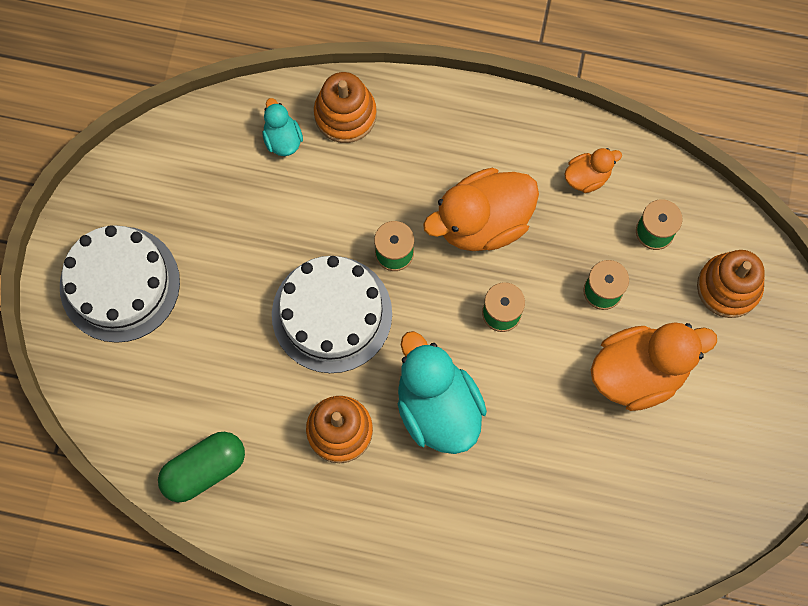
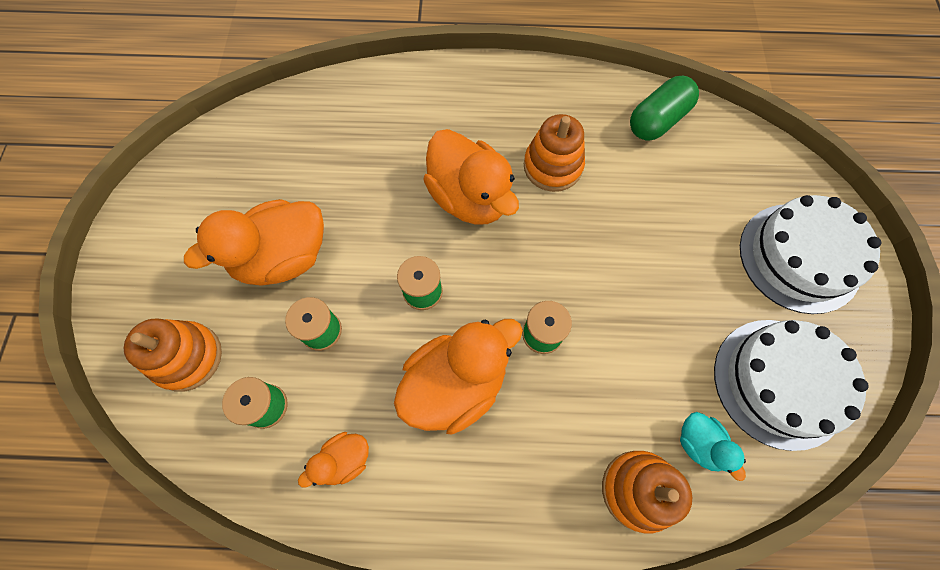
camera: 170 degrees right, 5 degrees down
(332, 314) = (588, 263): white cake -> white cake (779, 382)
(437, 408) = (470, 197): turquoise duck -> orange duck

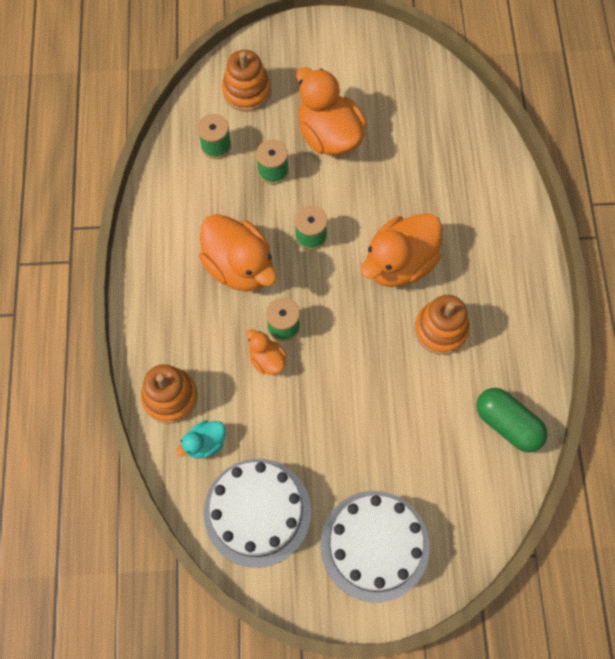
camera: 85 degrees right, 0 degrees up
(344, 460) = (182, 200): orange duck -> orange duck (267, 359)

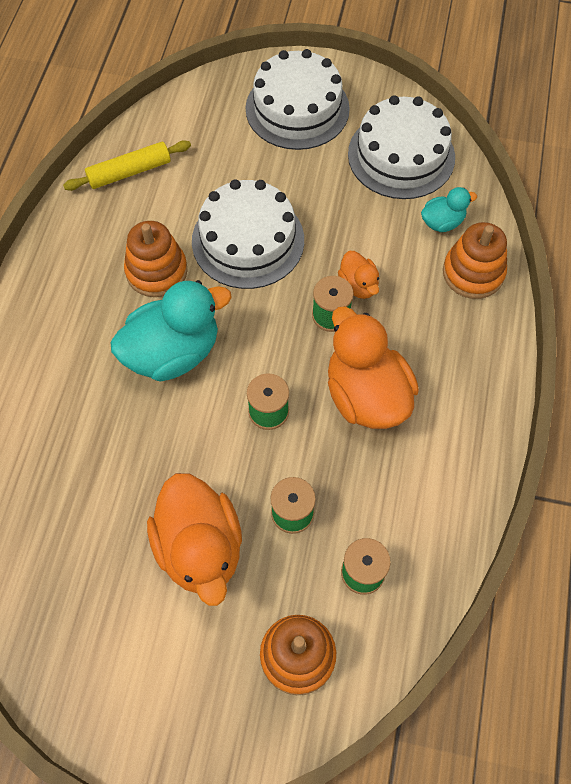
camera: 165 degrees left, 5 degrees down
(374, 379) = (248, 240): none -> white cake
(399, 263) = (173, 352): orange duck -> turquoise duck
(507, 424) = (129, 172): green capsule -> yellow rolling pin

